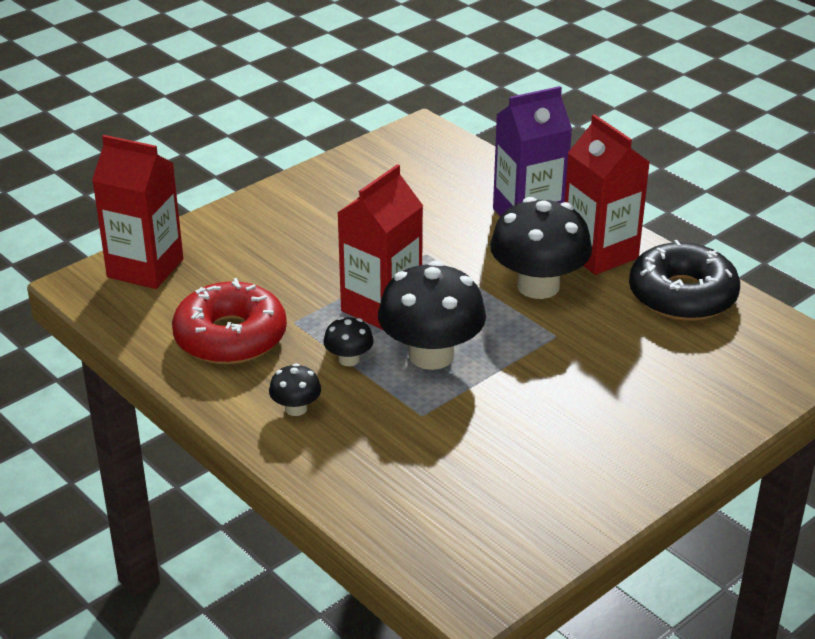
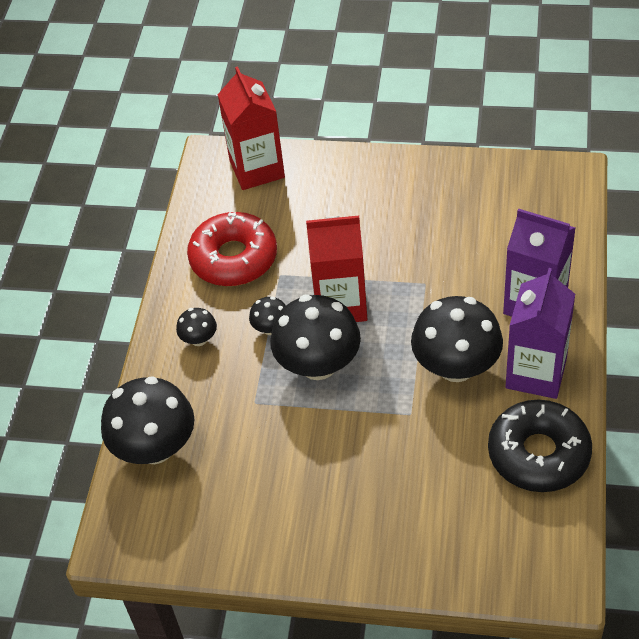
camera: 55 degrees right, 15 degrees up
(389, 506) = (155, 447): none -> black mushroom
(599, 253) = (536, 373): red carton -> purple carton

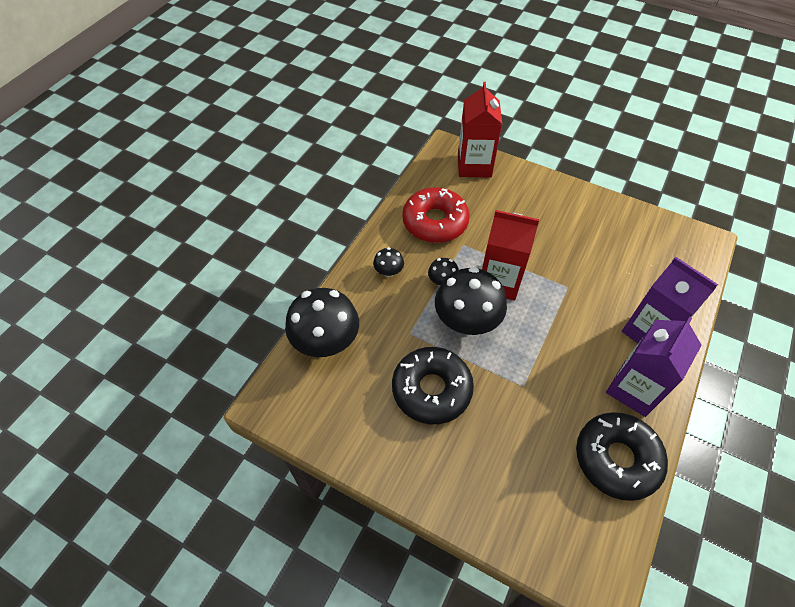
camera: 15 degrees right, 5 degrees up
(305, 456) = (431, 389): none -> black donut
(456, 366) = (571, 360): black mushroom -> none

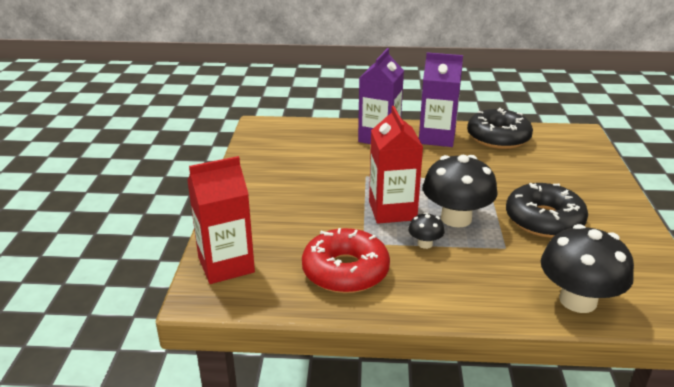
camera: 115 degrees left, 25 degrees down
(388, 271) = (447, 284): black mushroom -> none

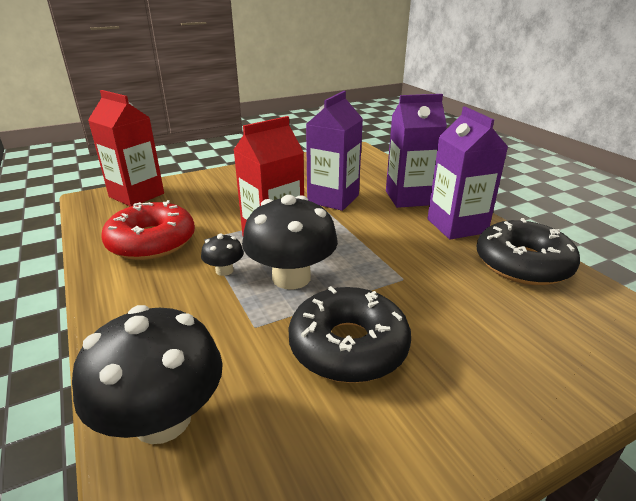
camera: 60 degrees right, 0 degrees up
(349, 166) = (333, 199): none -> purple carton

